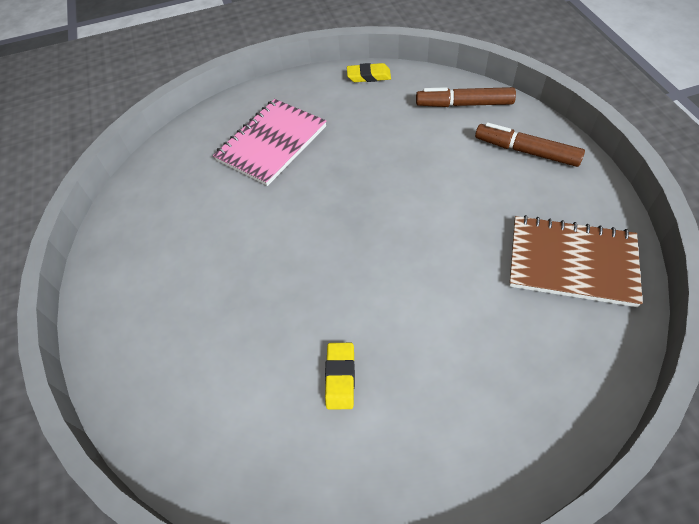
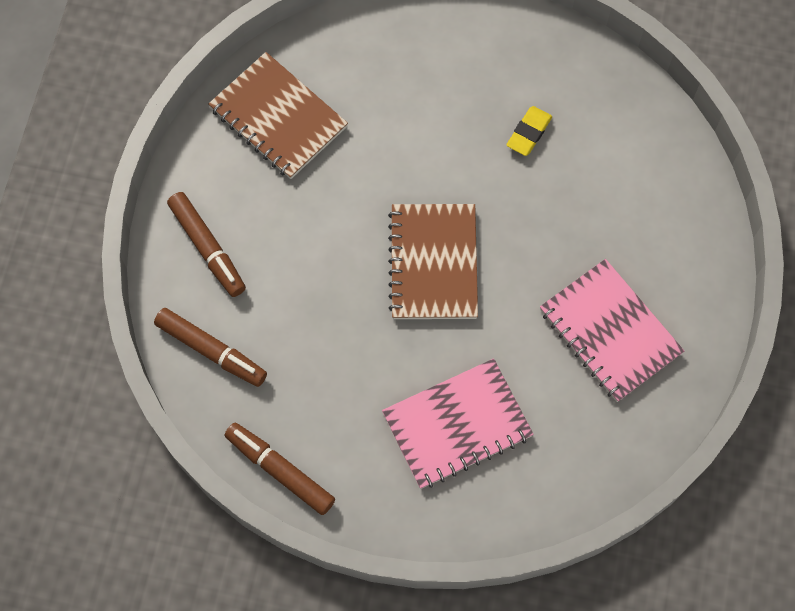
camera: 155 degrees left, 15 degrees up
(184, 249) = (609, 332): none -> pink notebook
(354, 224) = (433, 263): none -> brown notebook
(369, 76) = (280, 470): yellow eraser -> brown marker

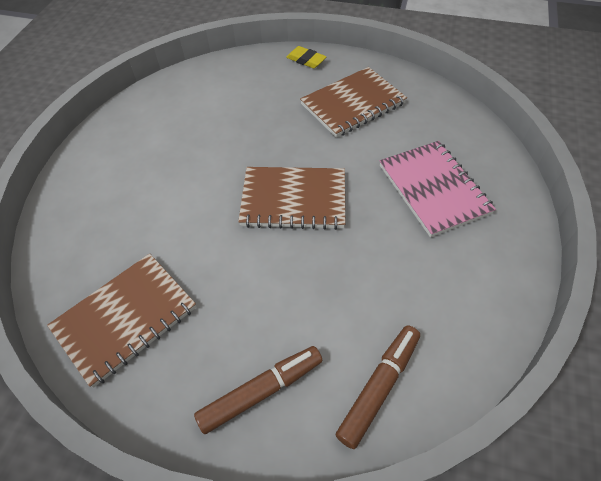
camera: 85 degrees left, 15 degrees down
(280, 470) = (497, 321): brown marker -> none
(529, 133) = (189, 138): yellow eraser -> yellow eraser (306, 60)
(609, 332) = (353, 104): pink notebook -> brown notebook

